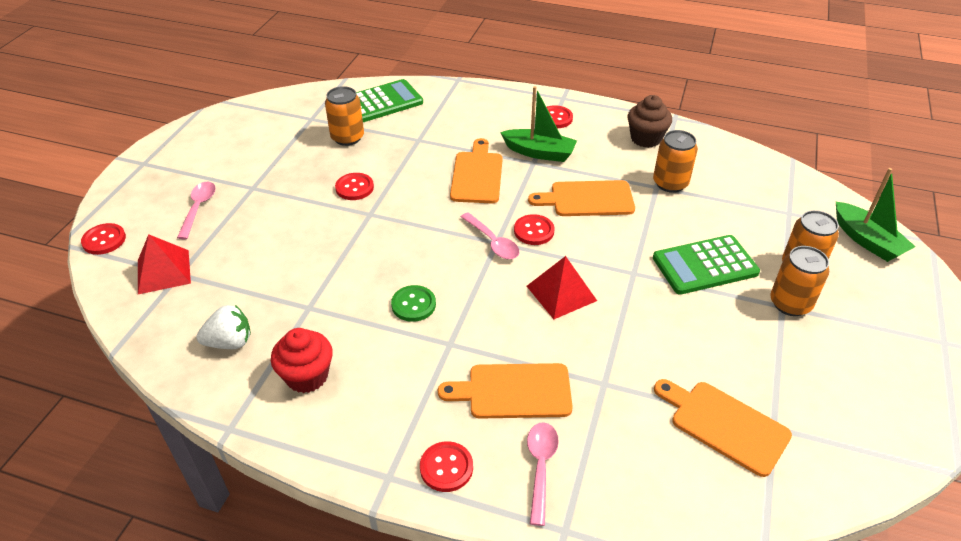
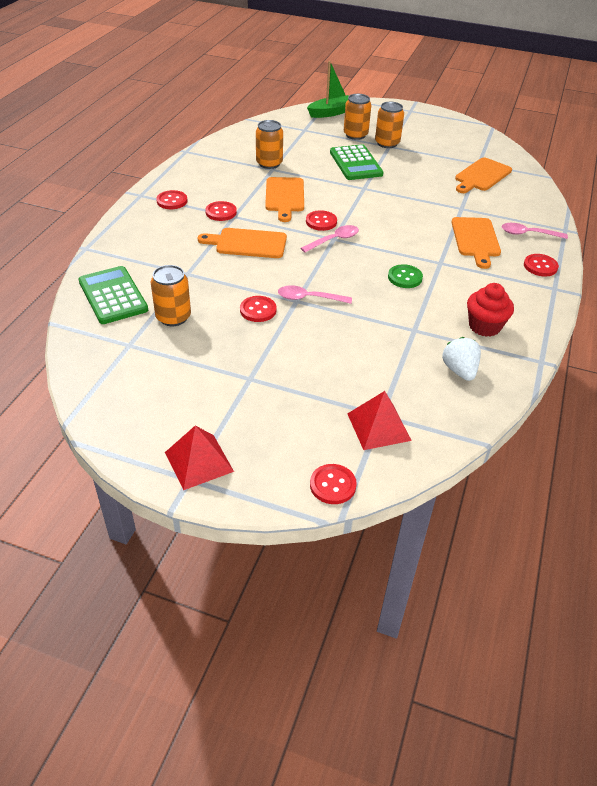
camera: 90 degrees left, 0 degrees up
(198, 208) = (281, 415): pink spoon -> pink spoon (309, 298)
(539, 152) = (221, 212): green boat -> red button
(561, 293) = (386, 216): red pyramid -> red pyramid (199, 461)
(646, 138) = (211, 166): brown cupcake -> none

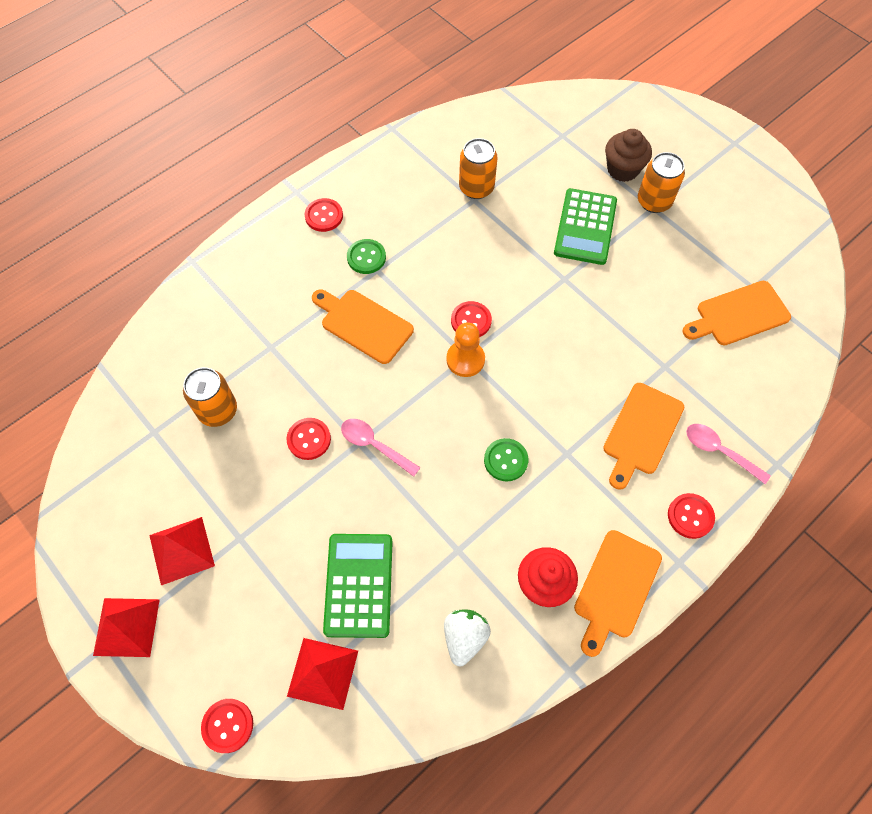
camera: 30 degrees right, 20 degrees up
(113, 296) = (178, 350): green calculator -> green calculator (359, 585)
(208, 401) = (181, 550): none -> red pyramid
(221, 212) = (366, 257): red button -> green button
(284, 197) = (456, 258): orange cutting board -> orange cutting board (615, 588)
(331, 113) = (620, 112): green boat -> none
(334, 240) = (465, 359): pink spoon -> orange pawn
(355, 135) = (622, 169): orange can -> brown cupcake

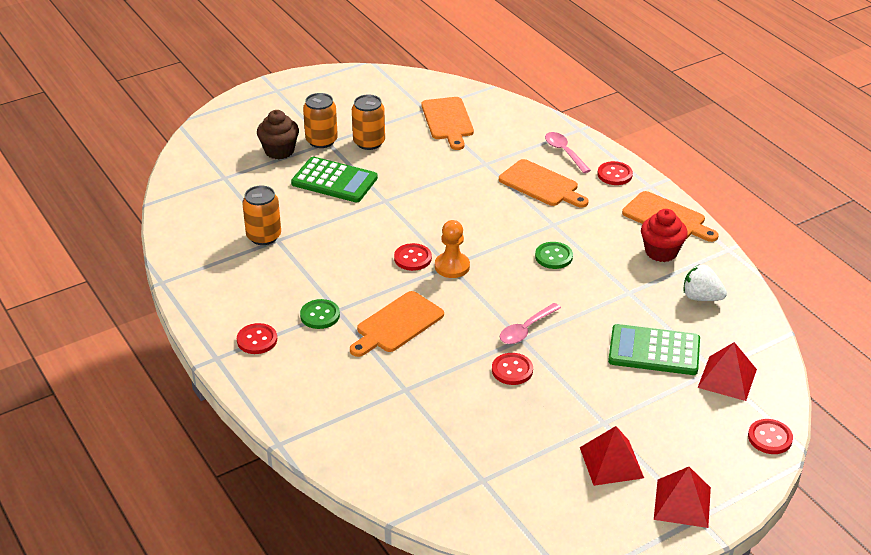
camera: 80 degrees left, 25 degrees down
(218, 410) = (468, 431): orange can -> orange can (369, 142)
(719, 451) = (564, 152): pink spoon -> pink spoon turned 105 degrees clockwise

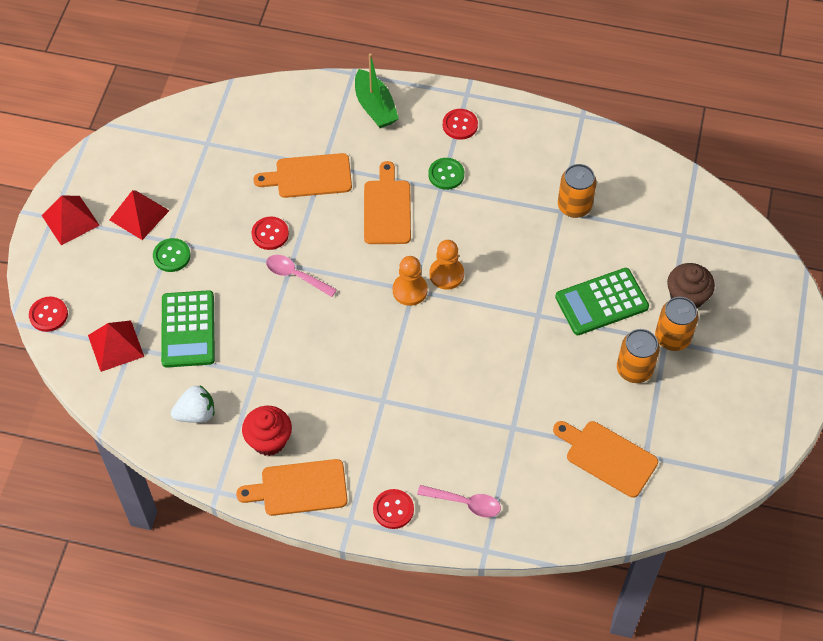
camera: 135 degrees right, 20 degrees up
(300, 402) = (375, 107): none -> green boat
(412, 258) = (446, 274): red button -> orange pawn
(526, 329) = (295, 275): pink spoon -> pink spoon turned 60 degrees counterclockwise
(541, 185) = (440, 441): orange cutting board -> orange cutting board (309, 176)
(553, 256) = (346, 364): green button -> green button (171, 256)
(654, 351) = (188, 329): green calculator -> green calculator turned 120 degrees clockwise

